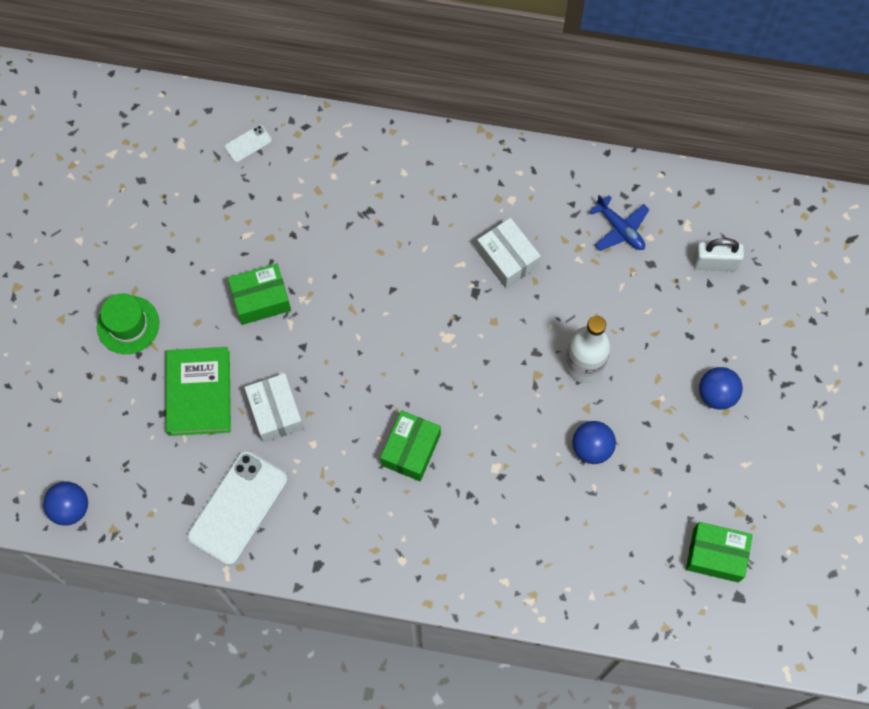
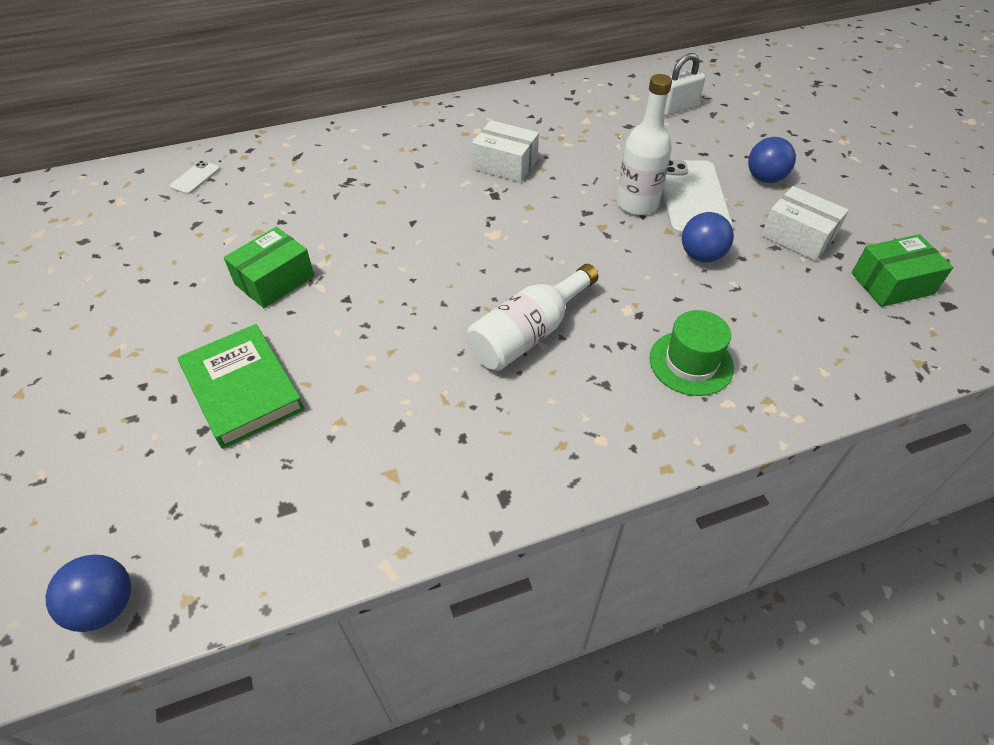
camera: 30 degrees left, 20 degrees down
(128, 325) = (116, 363): green hat -> green hat (691, 363)
(238, 508) = (360, 484): white phone -> white phone (693, 198)
(275, 412) = (350, 367): white box -> white box (798, 236)
(411, 450) = (528, 334): green box -> white bottle
(620, 229) = (584, 116): blue plane -> none

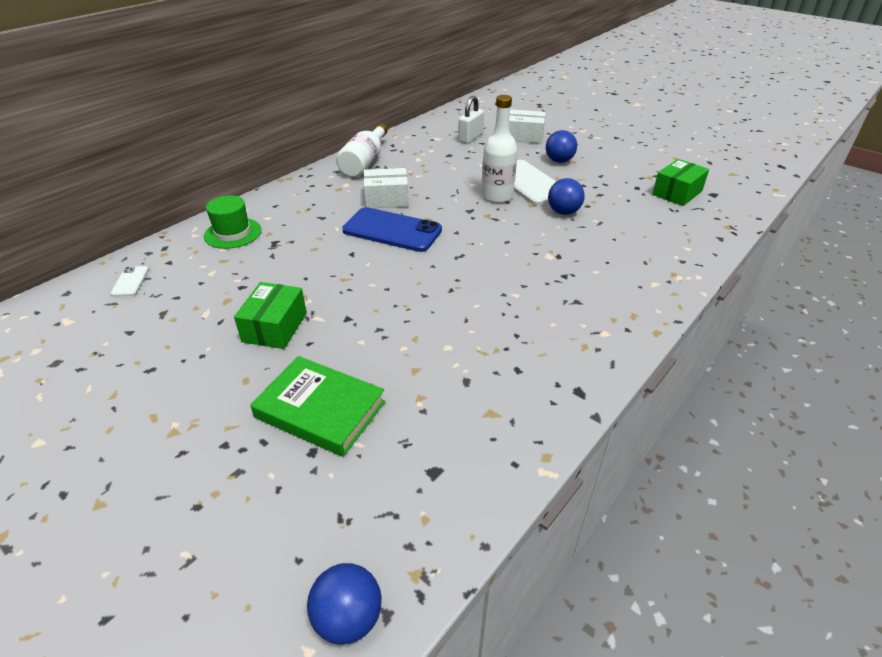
camera: 30 degrees left, 10 degrees down
(477, 208) = (392, 230): none -> blue phone
(528, 334) = (500, 291): white bottle -> white bottle (365, 162)
(691, 363) = (614, 270): green hat -> green hat (233, 233)
(798, 236) = (606, 185): white box -> white box (524, 136)

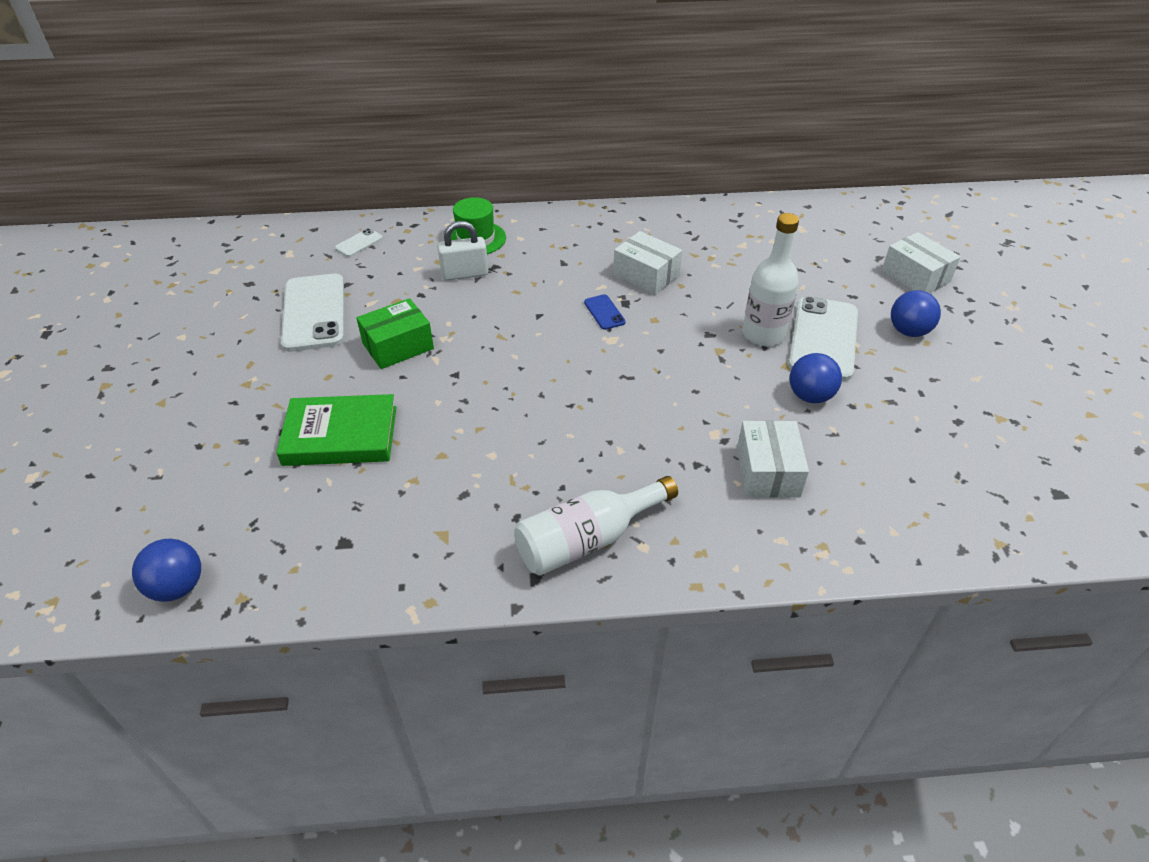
camera: 45 degrees right, 5 degrees up
(161, 347) = (314, 313): none -> white phone
(320, 410) = (340, 436): green book -> green book turned 75 degrees counterclockwise
(365, 162) = (683, 221): white bottle -> white bottle (587, 539)
(392, 230) = (604, 312): blue phone -> blue phone, size x0.45
(470, 138) = (842, 246): white padlock -> white padlock (465, 274)
(600, 257) = (768, 471): none -> white box
(677, 193) = (1004, 460): green box -> none

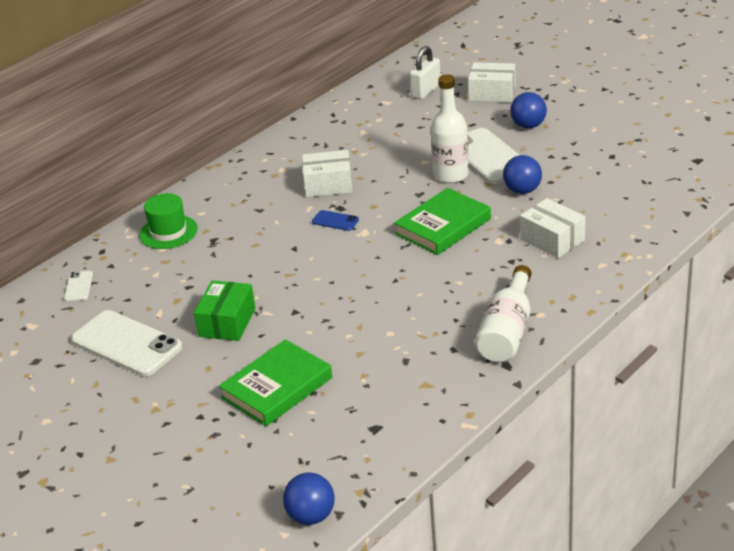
camera: 40 degrees left, 10 degrees down
(465, 274) = (199, 256): white padlock -> white padlock (426, 91)
(684, 381) = (443, 226): none -> green book

